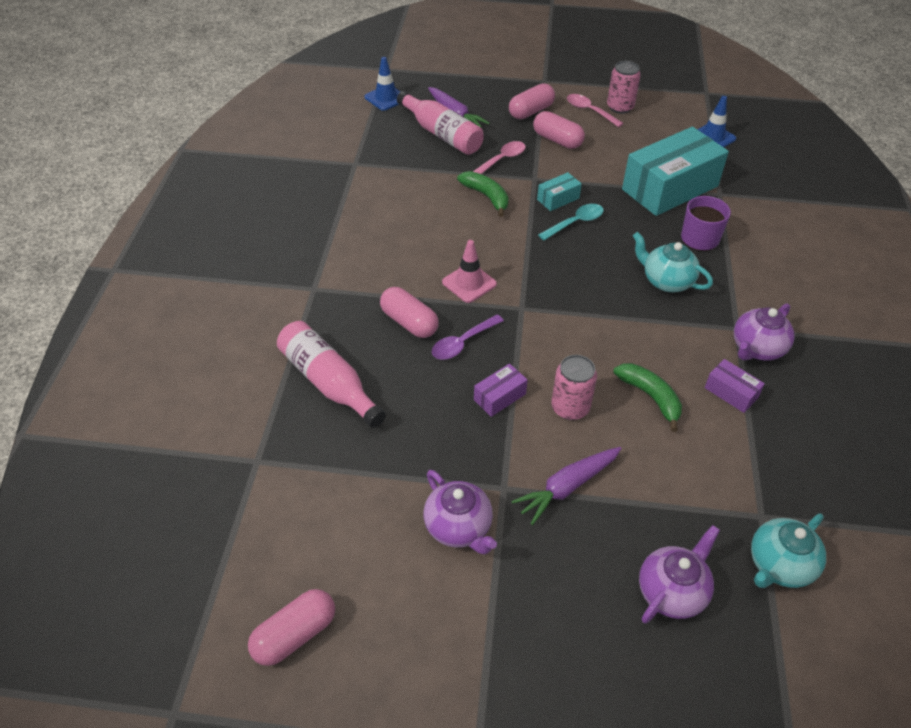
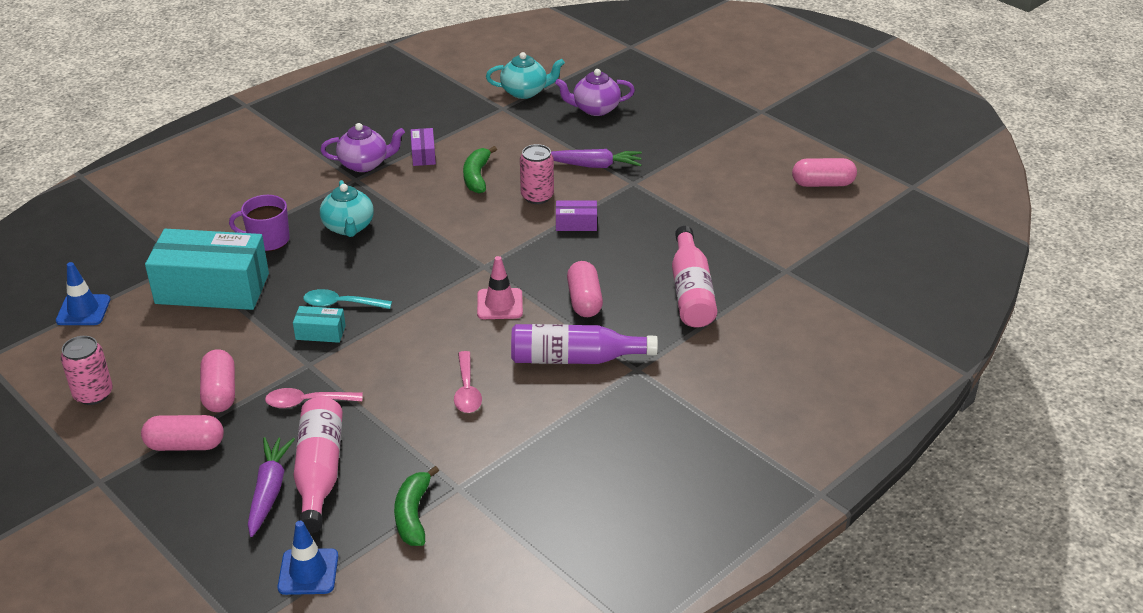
camera: 140 degrees left, 10 degrees down
(367, 272) = (575, 359): none -> purple bottle
(459, 527) = (682, 180): purple teapot -> none
(462, 343) = (560, 266): purple spoon -> none
(486, 197) = (379, 371): green banana -> green banana (413, 514)
(589, 111) = (129, 408): pink spoon -> pink spoon (467, 390)

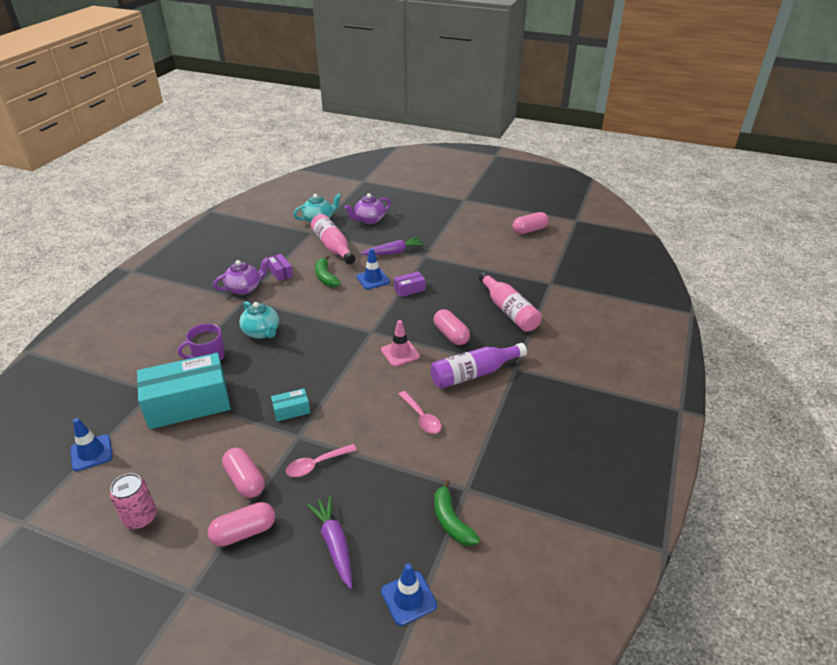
camera: 25 degrees left, 0 degrees up
(319, 472) = (362, 515): pink bottle -> pink bottle (333, 247)
(341, 304) = (292, 386): turquoise spoon -> none
(537, 196) = (373, 279): pink can -> blue traffic cone

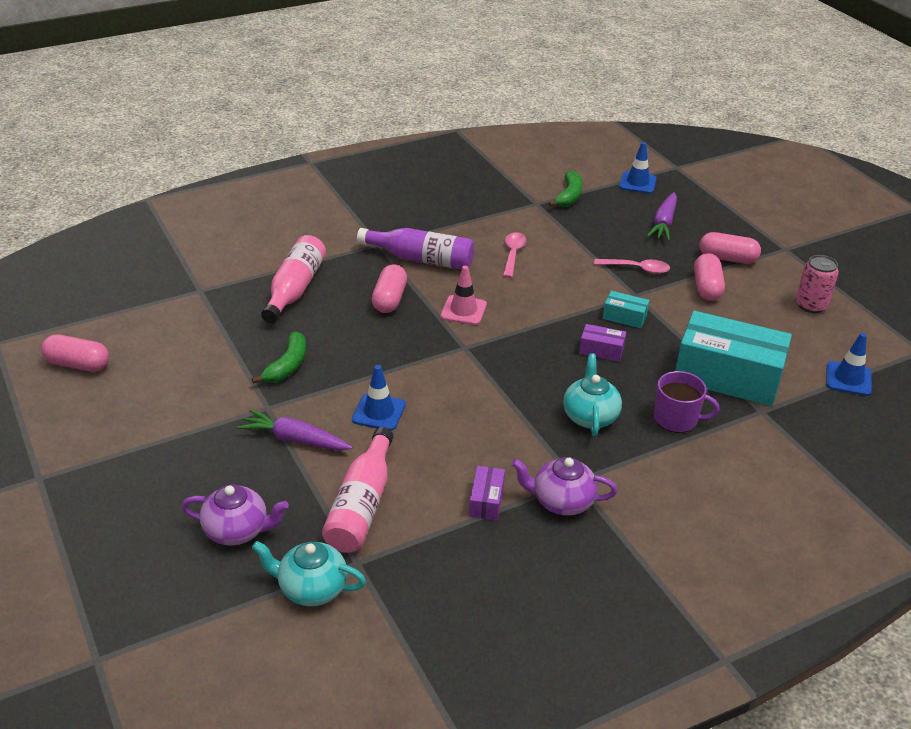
camera: 140 degrees left, 0 degrees up
(325, 277) = (433, 453): green banana -> green banana (287, 366)
(409, 289) = (356, 372): purple box -> purple box (601, 350)

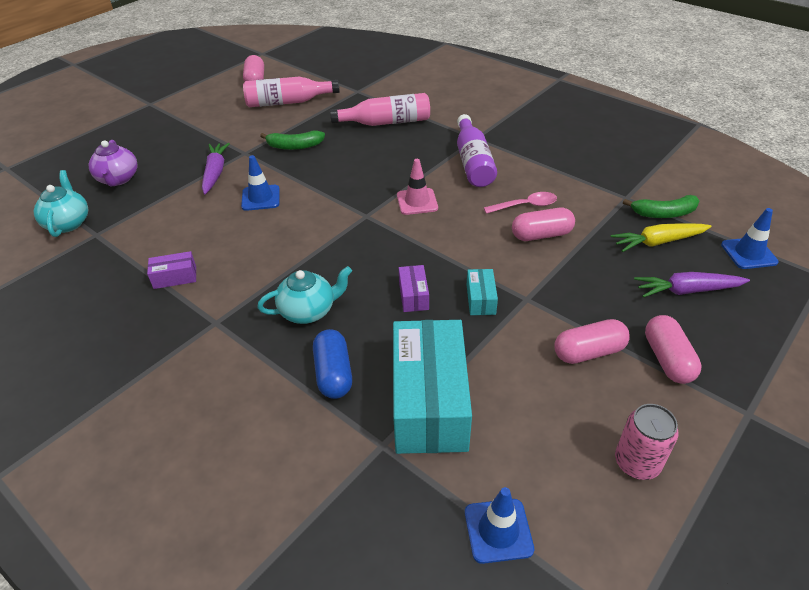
camera: 70 degrees right, 5 degrees up
(361, 505) = (154, 220): pink bottle -> pink bottle (288, 102)
(389, 299) = (404, 163): pink capsule -> pink capsule (541, 235)
(561, 501) = (185, 320): purple teapot -> none
(602, 212) = (658, 242): none -> yellow carrot
(637, 269) = (575, 289): pink spoon -> none
(677, 419) = (333, 373): purple mug -> blue capsule

